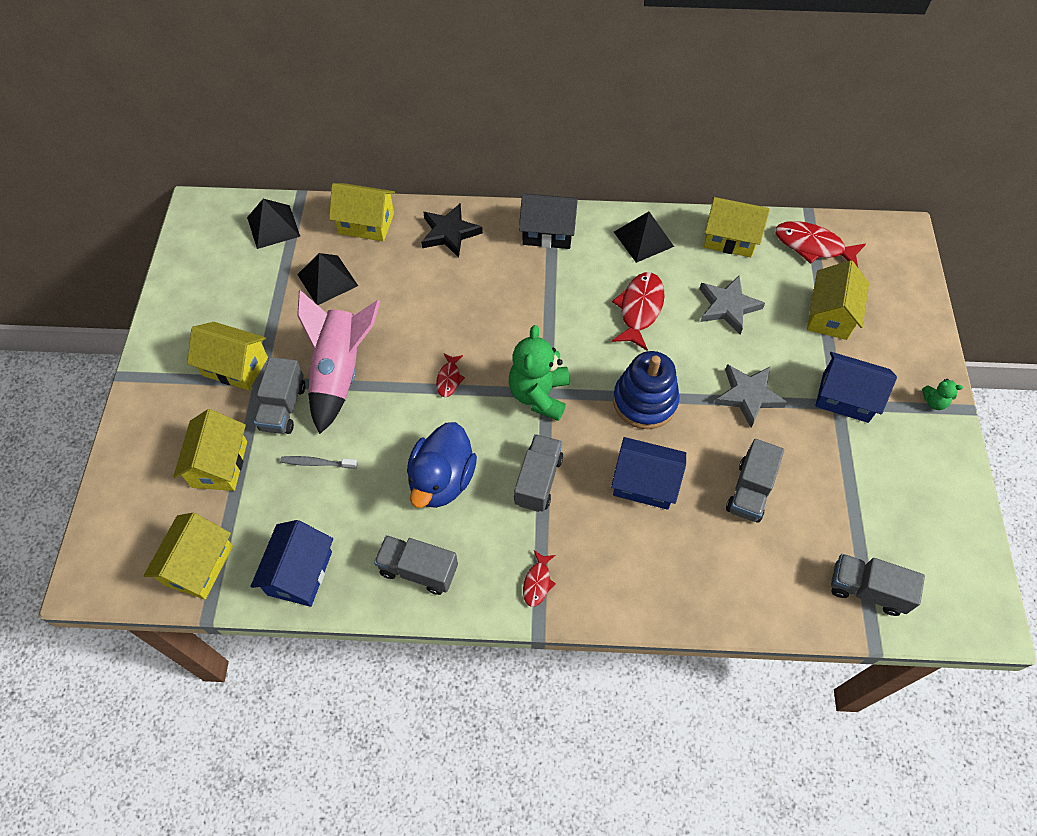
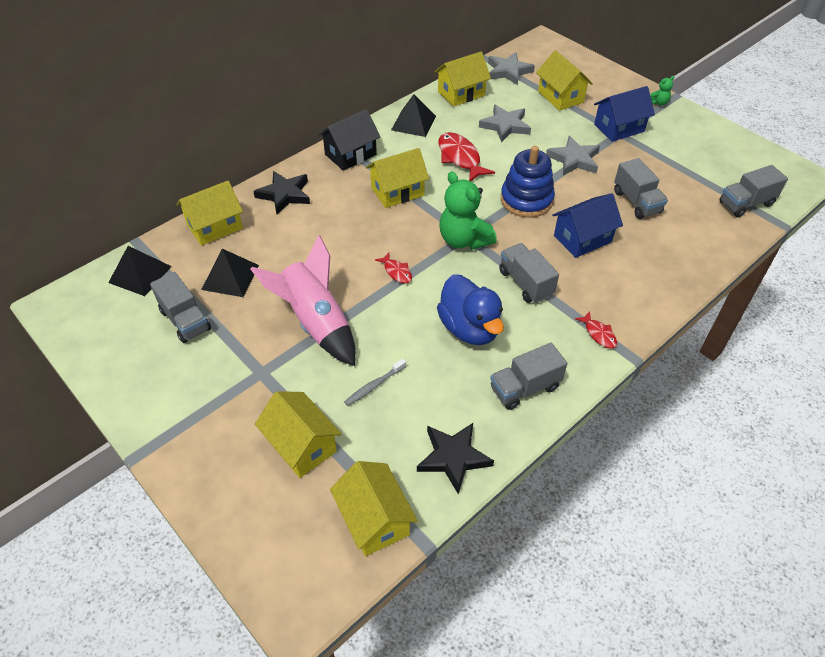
camera: 45 degrees left, 10 degrees down
(235, 366) = (229, 378): yellow house -> yellow house (397, 192)
(283, 407) = (303, 373): grey truck -> grey truck (185, 320)
(300, 573) = (453, 457): blue house -> black star
(813, 246) = (508, 71): red fish -> grey star

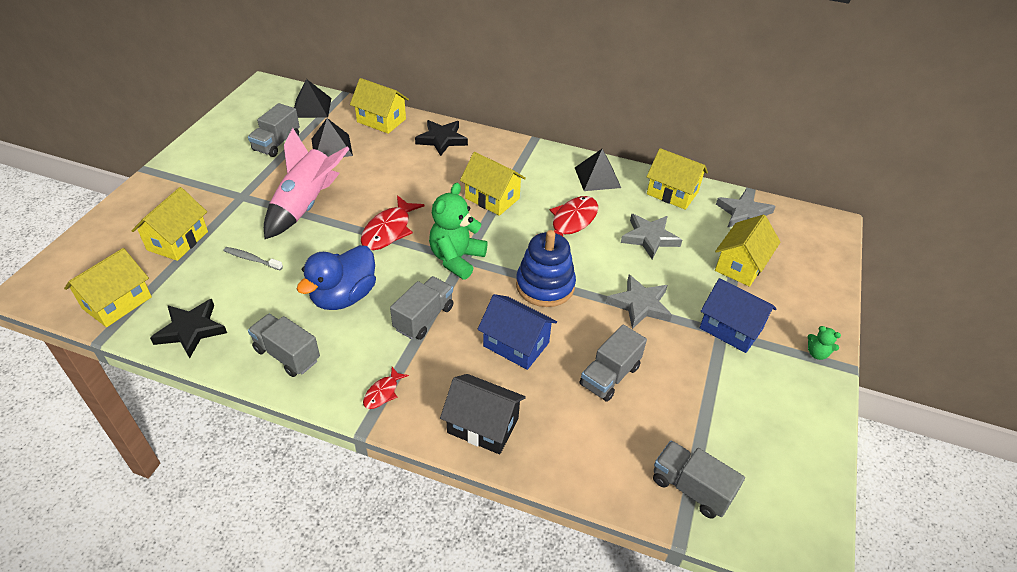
camera: 60 degrees right, 5 degrees down
(350, 154) = (520, 156): black house -> black house (483, 425)
(396, 272) = (389, 230): red fish -> red fish, size x1.88

